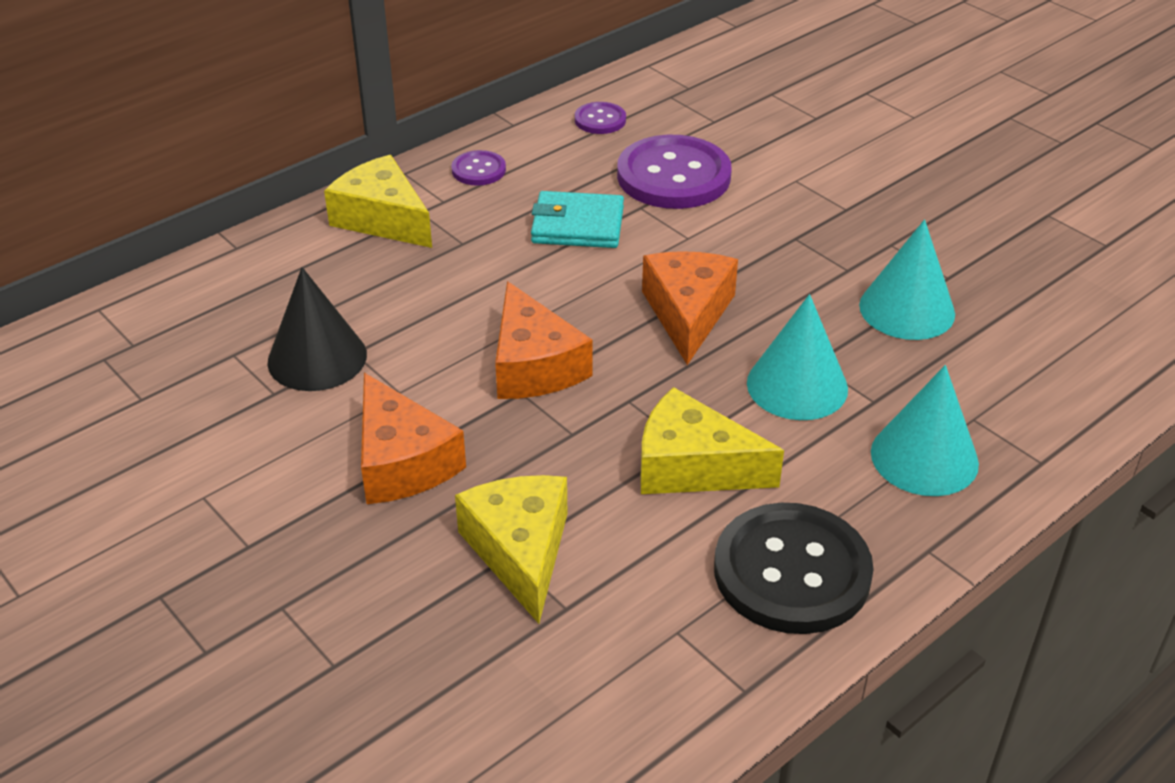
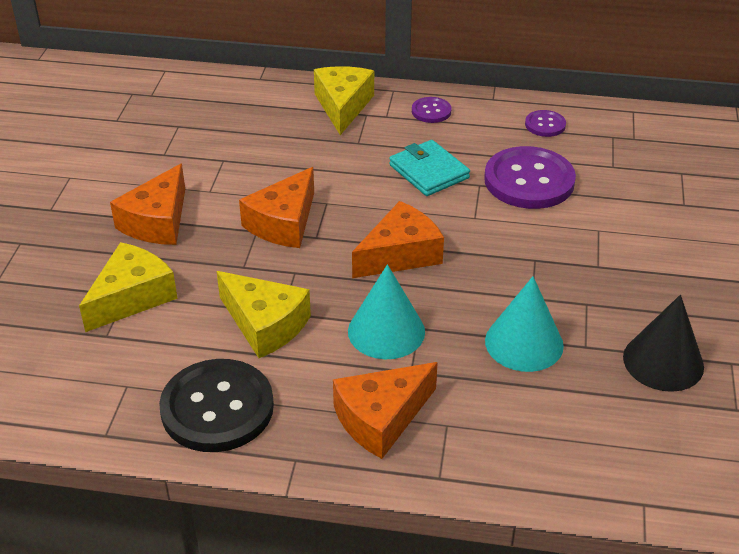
camera: 50 degrees right, 0 degrees up
(317, 358) = (205, 151): black cone -> black cone (663, 361)
(692, 466) = (265, 324): yellow cheese -> yellow cheese turned 150 degrees clockwise
(924, 457) = (381, 418): turquoise cone -> orange cheese

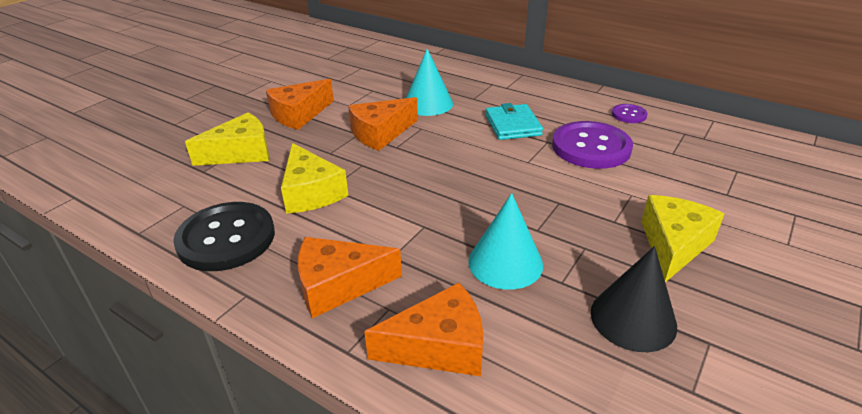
camera: 25 degrees right, 5 degrees down
(343, 106) = (479, 76): yellow cheese -> yellow cheese (673, 245)
(386, 331) = (396, 221): turquoise cone -> turquoise cone (428, 104)
(400, 254) = (449, 172): orange cheese -> orange cheese (439, 346)
(431, 111) = (542, 90): purple button -> none

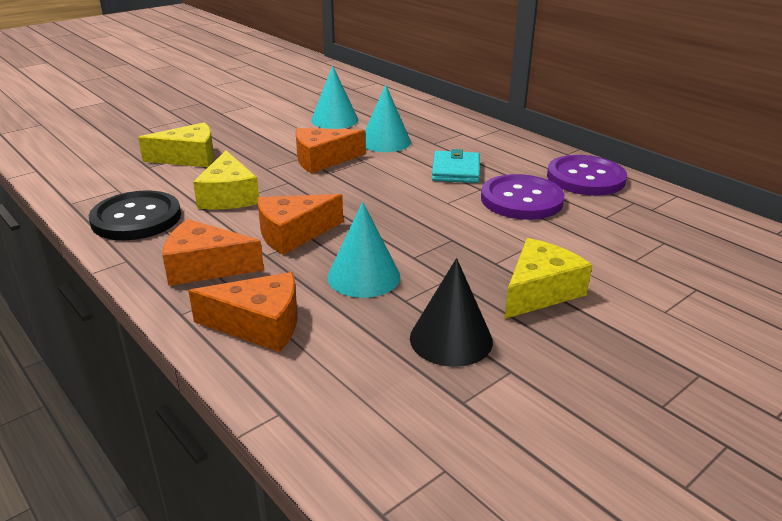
camera: 15 degrees right, 5 degrees down
(299, 114) = (259, 135): orange cheese -> orange cheese (293, 234)
(364, 86) = (334, 120): none -> turquoise cone
(629, 115) = (585, 178): purple button -> purple button, size x2.09

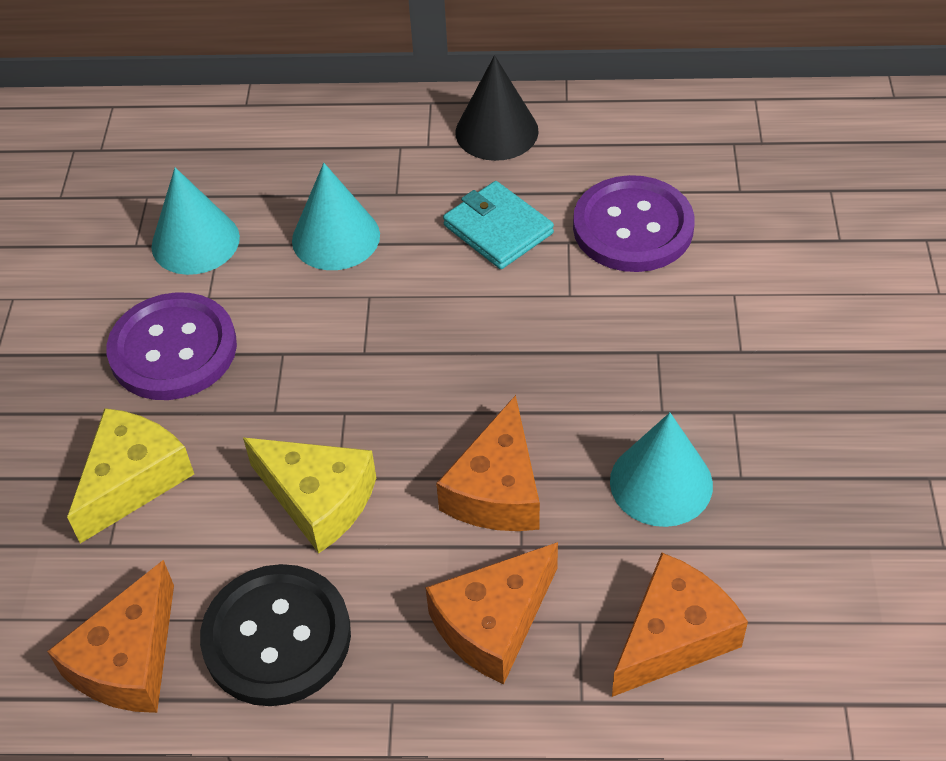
camera: 45 degrees left, 20 degrees up
(322, 160) = (317, 336): orange cheese -> orange cheese (128, 660)
(451, 339) = (842, 487): black cone -> black cone (496, 131)
(540, 291) = (825, 357): yellow cheese -> none
(585, 178) = (641, 135): purple button -> purple button (173, 349)

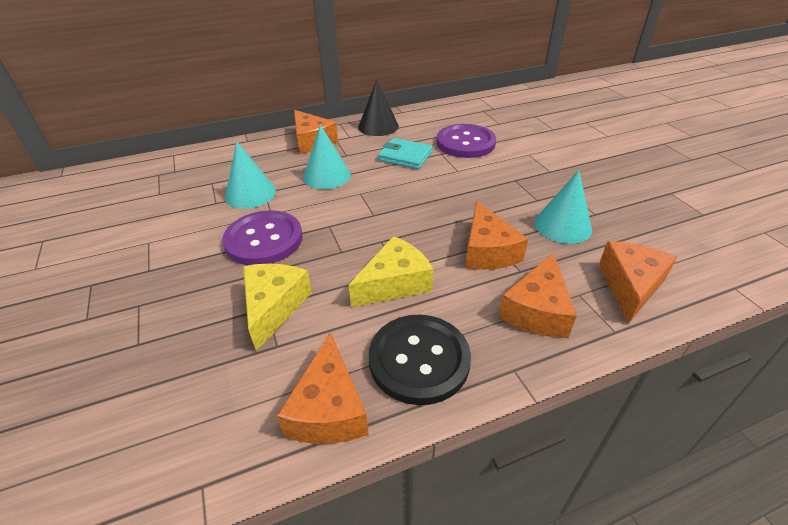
camera: 25 degrees left, 10 degrees down
(318, 500) = (395, 283): yellow cheese -> yellow cheese turned 45 degrees counterclockwise
(355, 139) = (312, 141): none -> orange cheese

